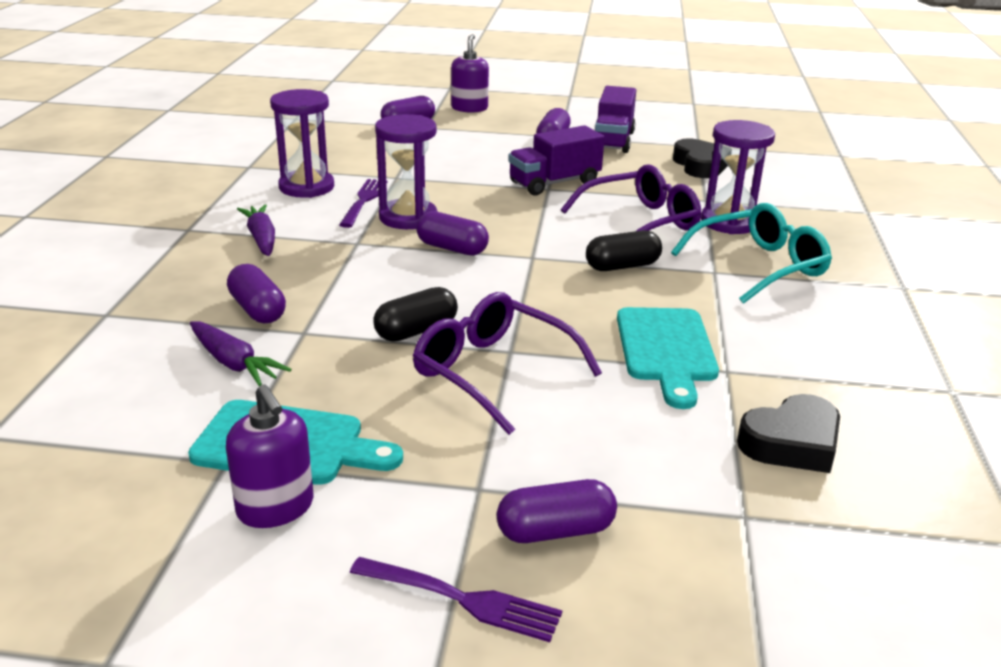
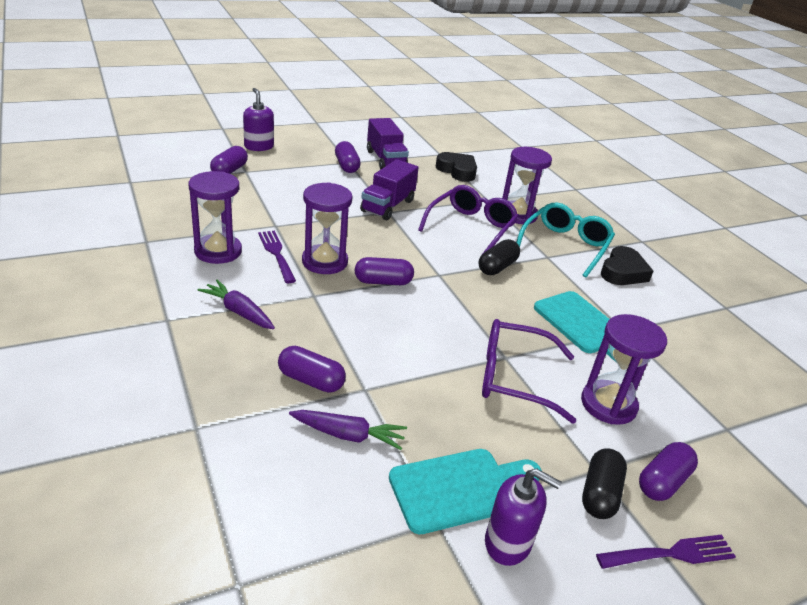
camera: 35 degrees left, 5 degrees up
(416, 331) = (435, 361): black capsule -> black capsule (599, 494)
(588, 434) = (608, 404): none -> purple hourglass
(791, 443) = (699, 370): black heart -> black heart (623, 272)

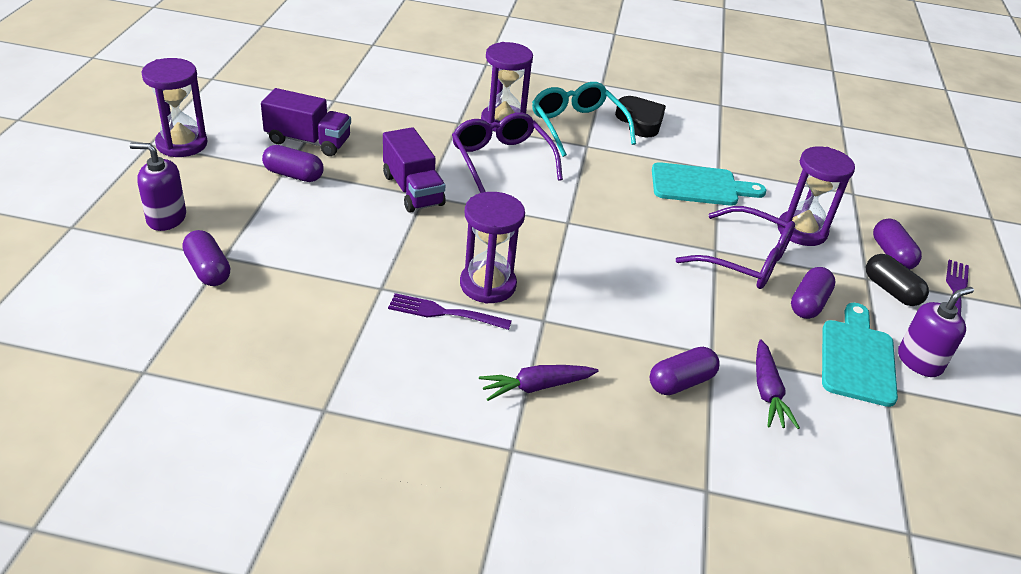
camera: 55 degrees left, 5 degrees up
(218, 251) = (401, 356): purple hourglass -> purple hourglass (182, 144)
(348, 435) = (767, 392): purple carrot -> purple carrot turned 135 degrees clockwise
(383, 282) = (554, 263): purple capsule -> purple capsule (808, 303)
(457, 171) = (383, 109): black heart -> none
(497, 267) = (582, 182): black capsule -> none
(514, 378) = (745, 260): purple glasses -> purple glasses turned 105 degrees counterclockwise

